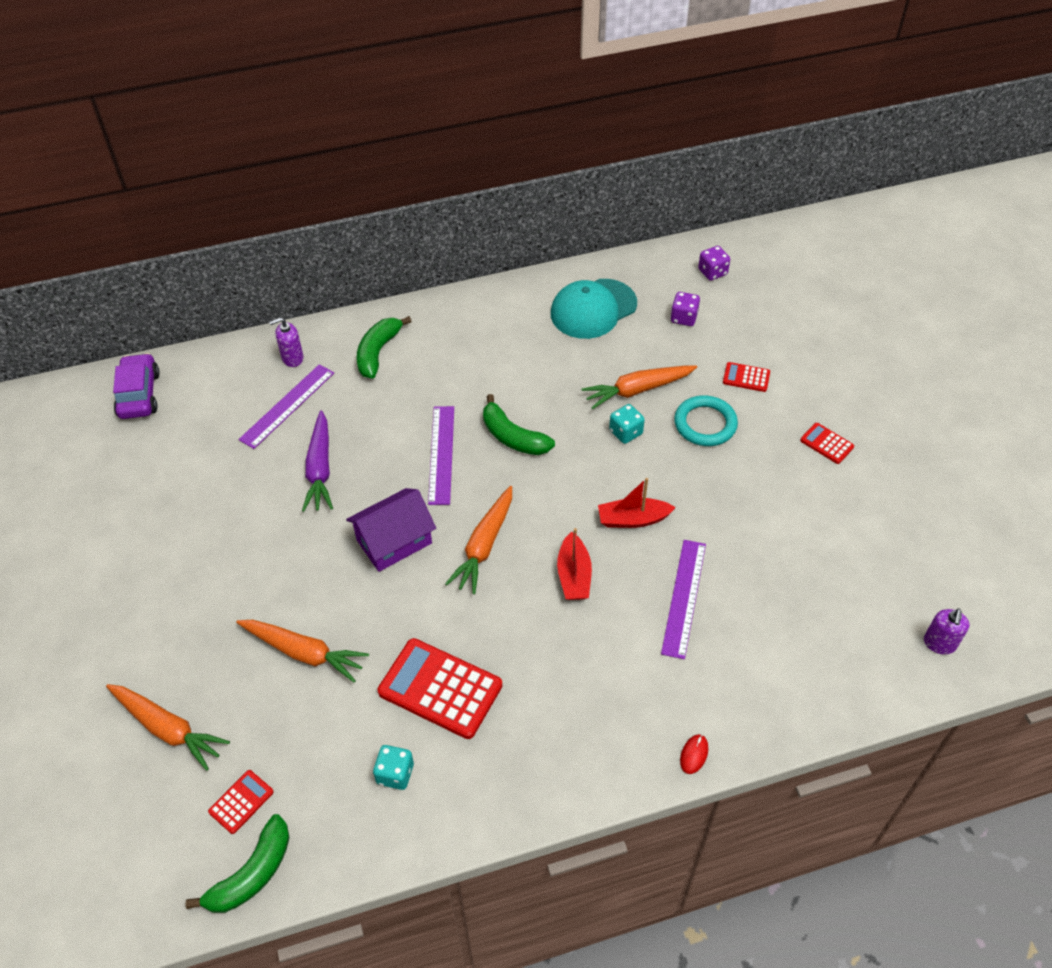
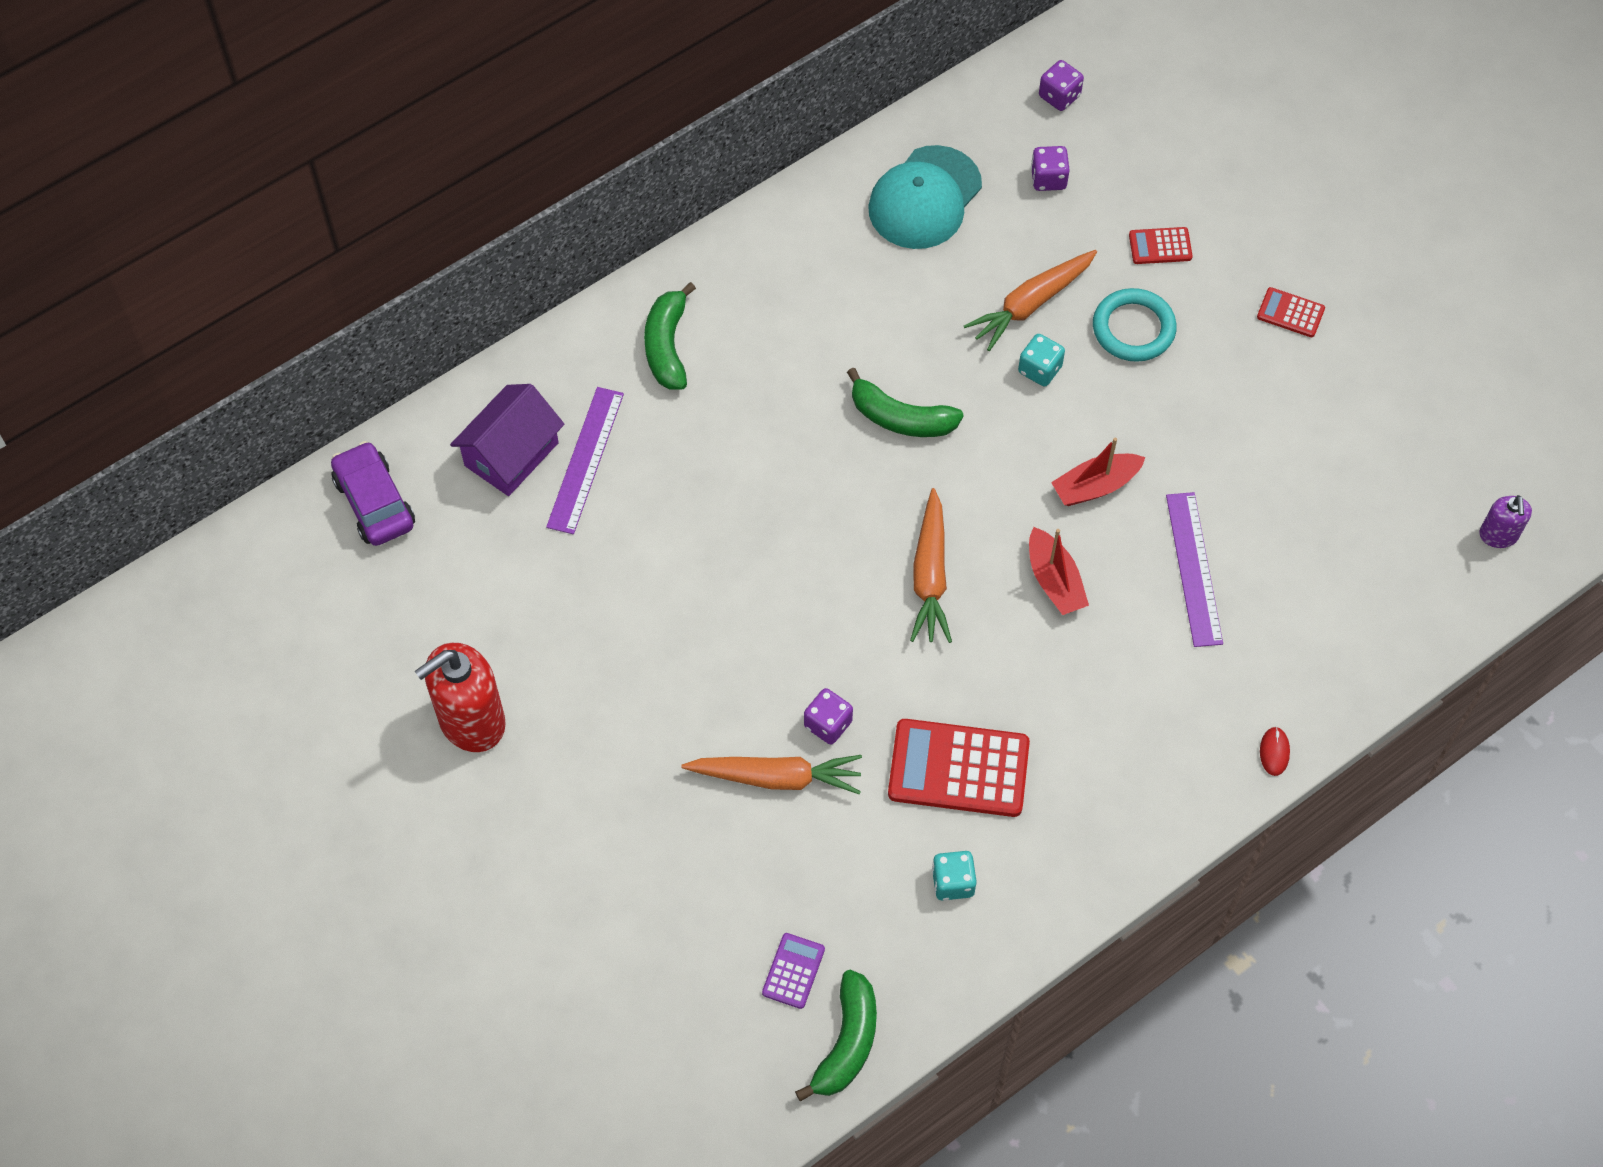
camera: 20 degrees left, 10 degrees up
(118, 548) = (471, 721): none -> red soap dispenser
(168, 728) = (662, 918): orange carrot -> none
(241, 802) = (793, 971): red calculator -> purple calculator
(292, 358) = (555, 388): purple soap dispenser -> none
(320, 469) = (674, 536): purple carrot -> none
(360, 626) = (828, 724): none -> purple dice
(394, 541) = (817, 604): purple house -> purple house (511, 454)
(441, 454) = (821, 469): purple ruler -> none

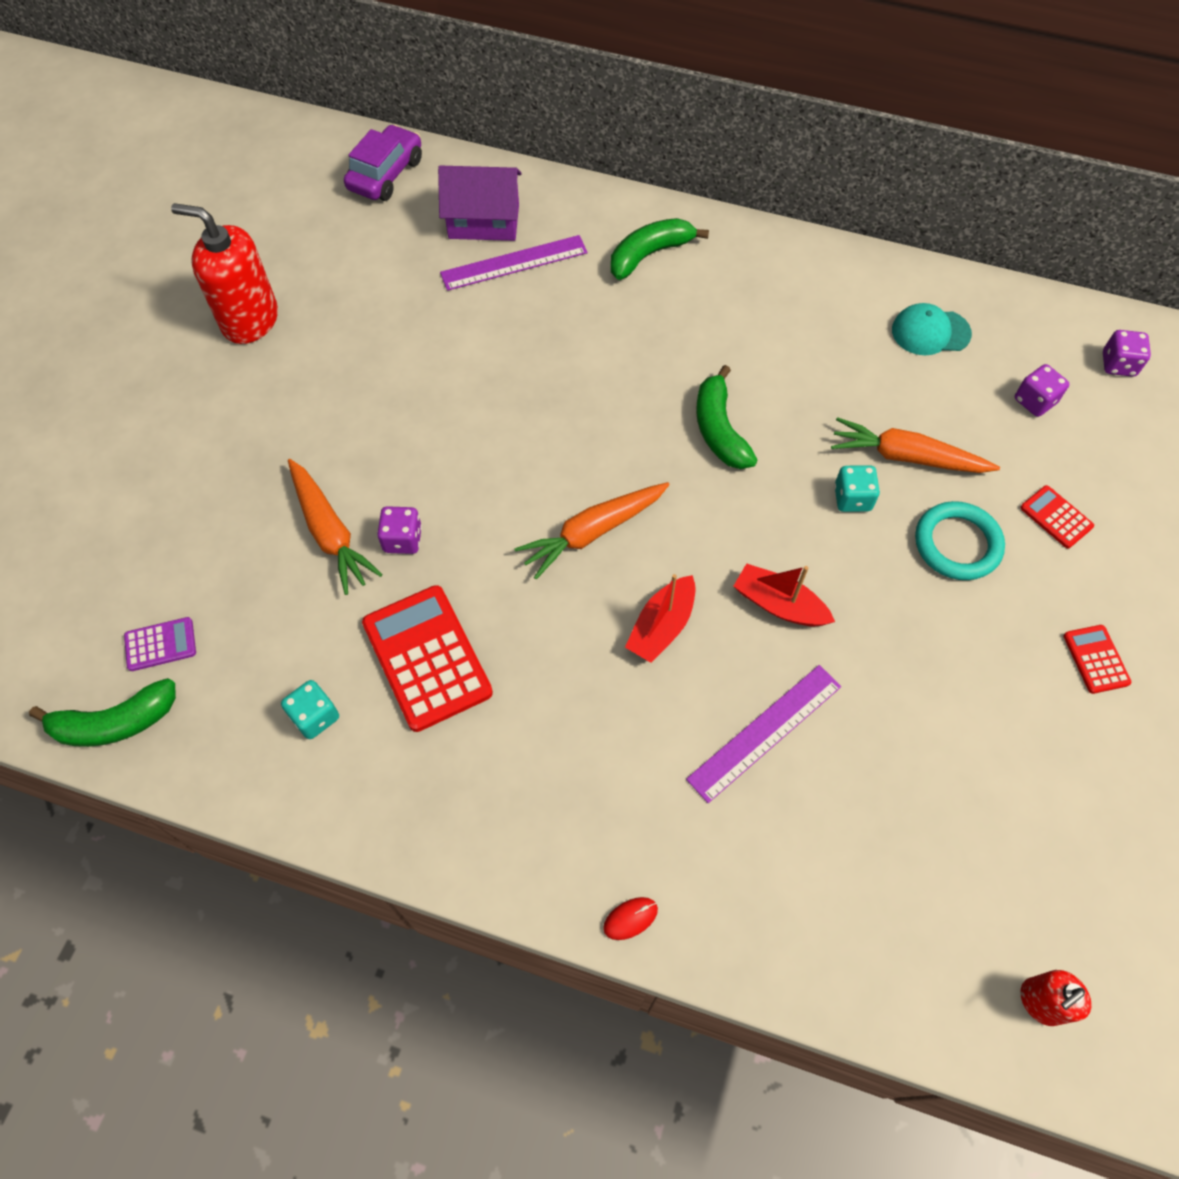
camera: 55 degrees right, 0 degrees up
(925, 198) = (930, 332): turquoise cap -> turquoise cap, size x0.63
(1498, 535) = (1040, 1002): purple soap dispenser -> red soap dispenser

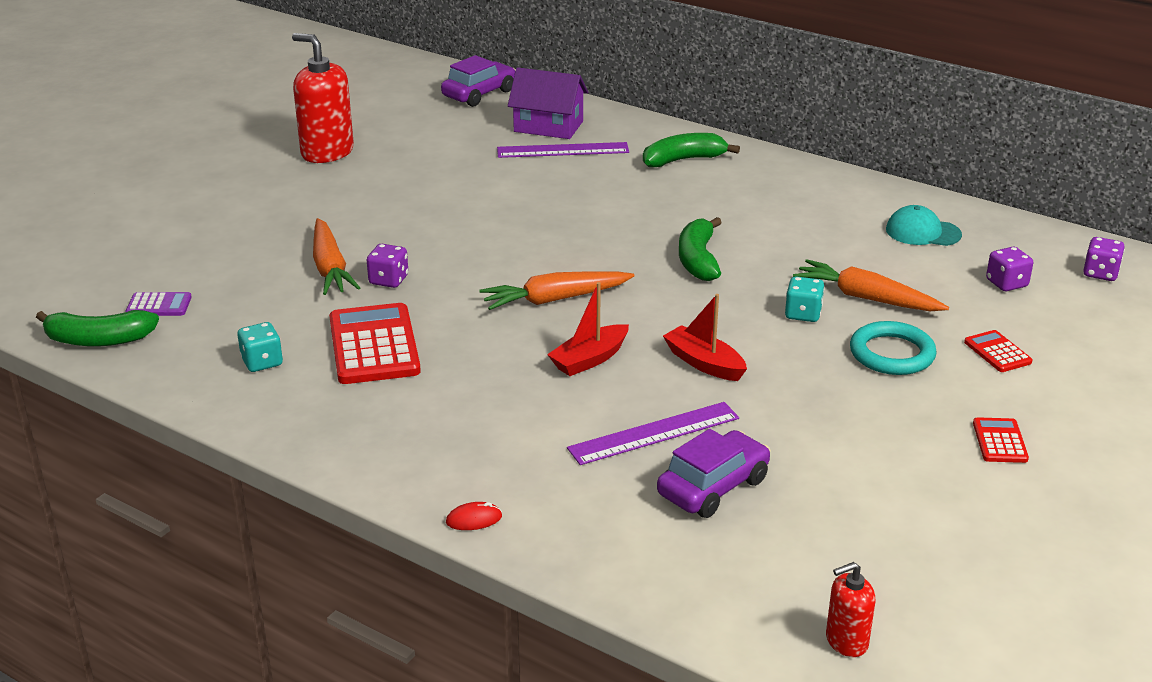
camera: 15 degrees right, 30 degrees down
(848, 803) = (713, 487): none -> purple car

